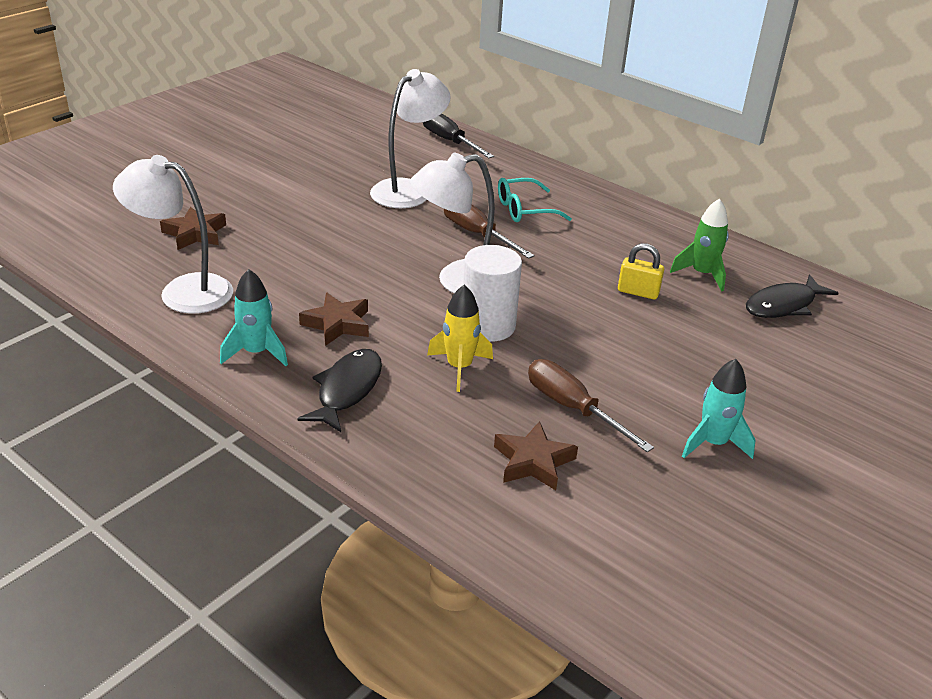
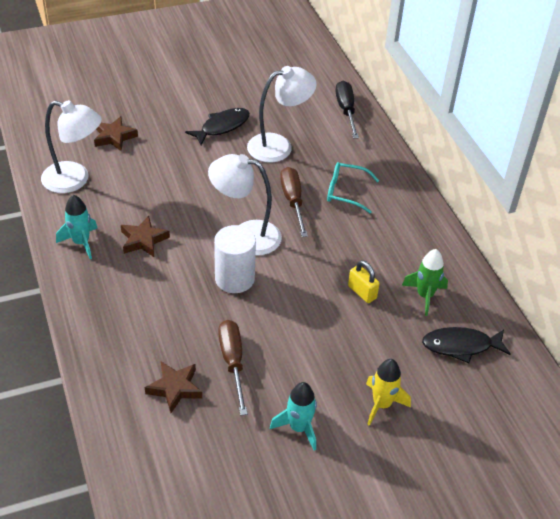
camera: 30 degrees right, 10 degrees up
(183, 291) = (75, 180): white lamp -> white lamp turned 150 degrees clockwise
(347, 390) = (110, 291): black fish -> black fish (222, 127)
(459, 367) = (189, 303): yellow rocket -> yellow rocket (382, 404)

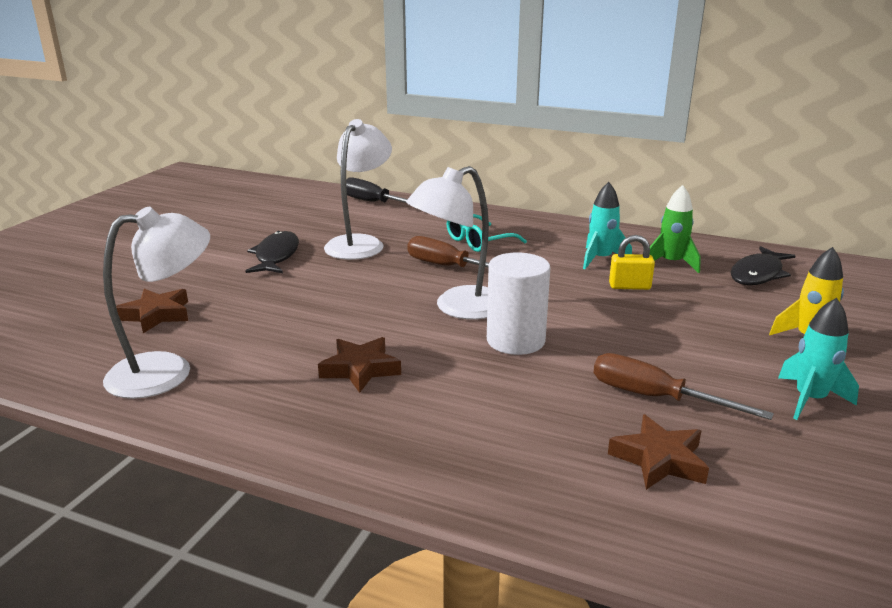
camera: 45 degrees left, 20 degrees down
(81, 243) = (285, 416): turquoise rocket -> turquoise rocket (600, 259)

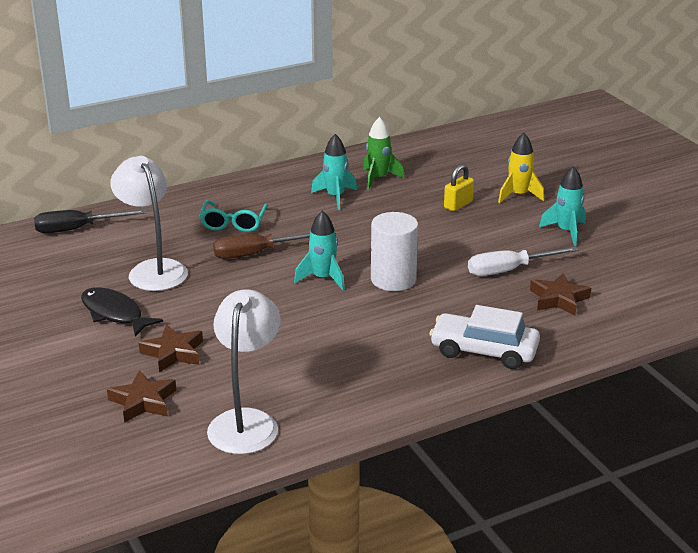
camera: 50 degrees left, 5 degrees up
(360, 369) = (351, 347): brown star -> brown star (173, 353)
(458, 308) = (323, 278): white lamp -> turquoise rocket
(463, 453) = (484, 351): none -> white car
(629, 286) = (385, 208): yellow padlock -> yellow padlock (458, 205)
(655, 397) = (509, 270): brown screwdriver -> white screwdriver
(758, 274) = (434, 163): black fish -> none

